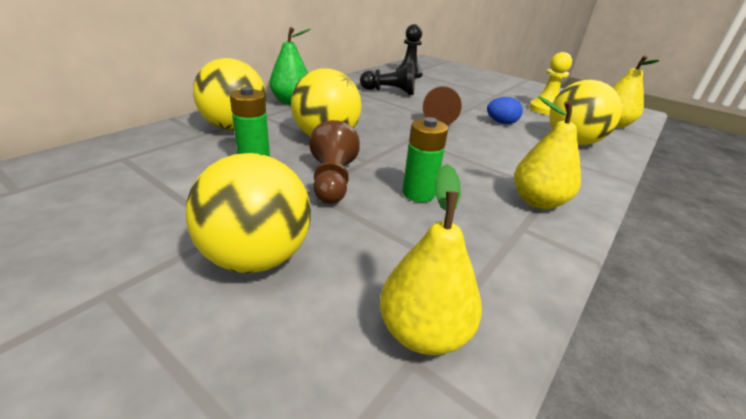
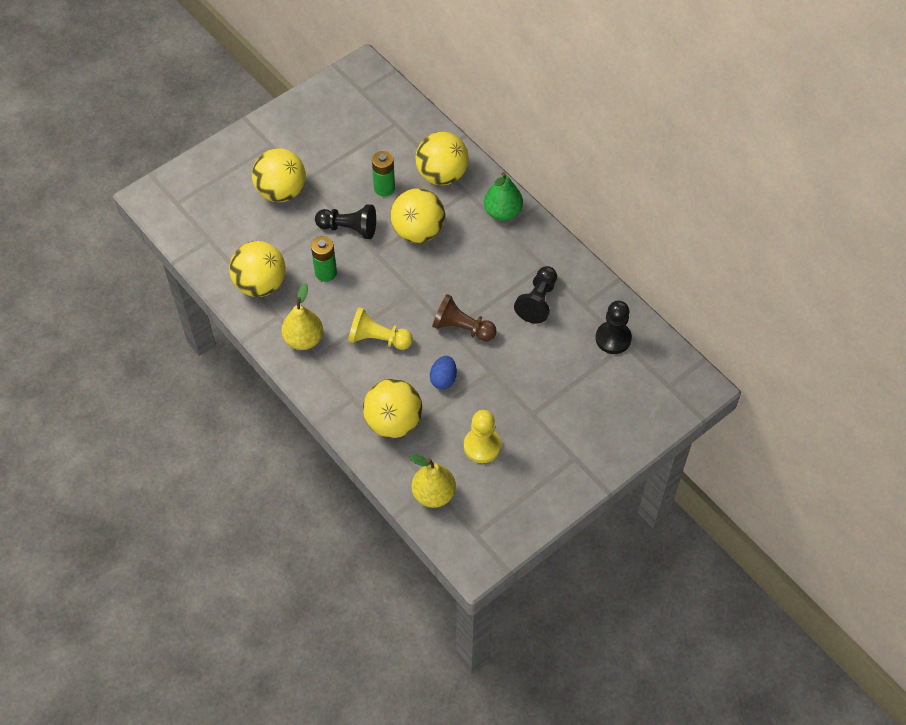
camera: 105 degrees right, 25 degrees up
(332, 181) = (349, 228): brown pawn -> black pawn
(423, 332) = (221, 246): yellow pear -> none
(479, 255) = (260, 284): none -> yellow ball
(488, 153) = (378, 339): none -> yellow pawn

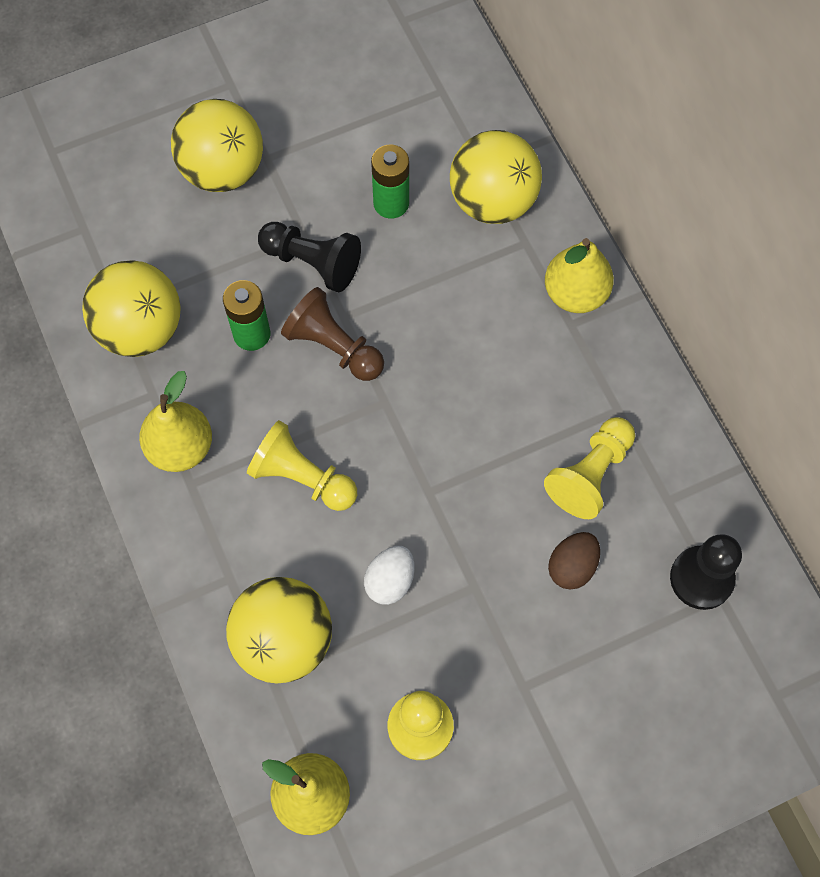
camera: 15 degrees right, 10 degrees up
(418, 231) = (424, 295): yellow ball -> none
(443, 379) = (390, 581): blue egg -> white egg
(462, 328) = (448, 492): brown pawn -> brown pawn (334, 346)
(502, 212) = (575, 294): green pear -> yellow pear
(538, 301) = (590, 474): black pawn -> yellow pawn
(541, 349) = (572, 566): none -> brown egg

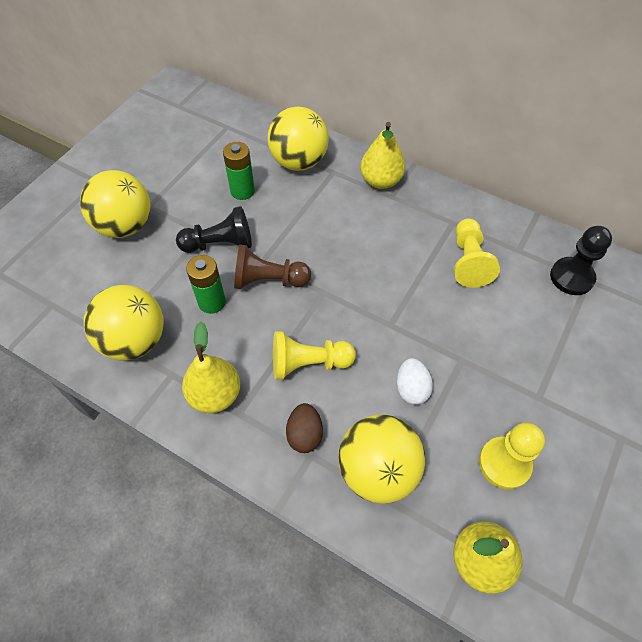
camera: 35 degrees left, 10 degrees down
(572, 566) = (503, 314): brown egg -> brown egg (304, 434)

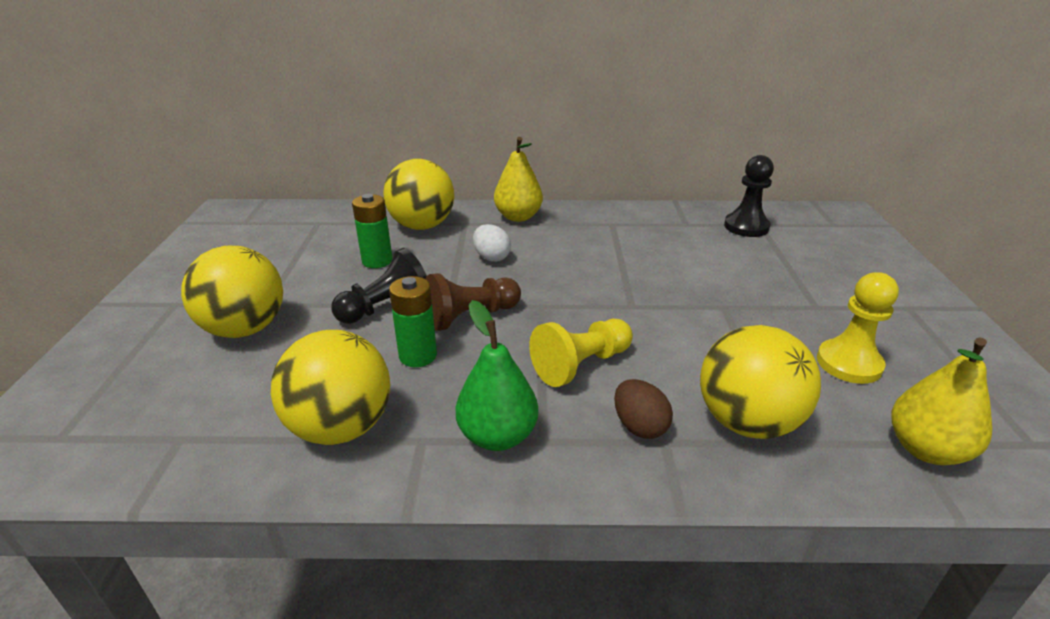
camera: 30 degrees left, 25 degrees down
(215, 395) = (497, 436): yellow pear -> green pear
(411, 389) = (704, 344): white egg -> white egg (491, 257)
(468, 261) = (653, 242): yellow pawn -> none

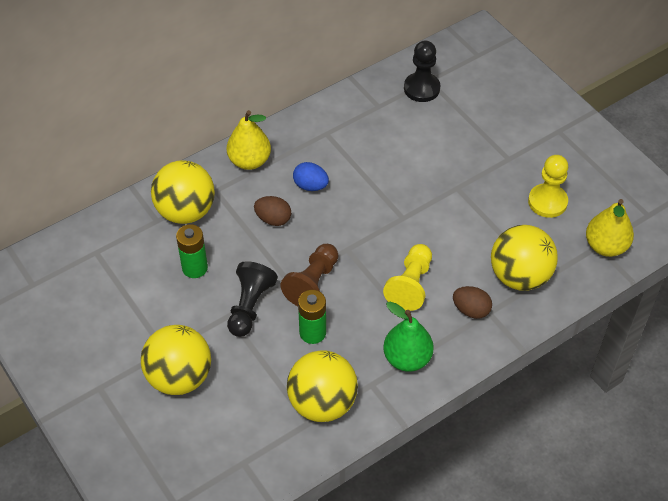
camera: 35 degrees left, 20 degrees up
(491, 257) = (273, 219): white egg -> brown egg
(556, 249) = (310, 186): none -> blue egg

